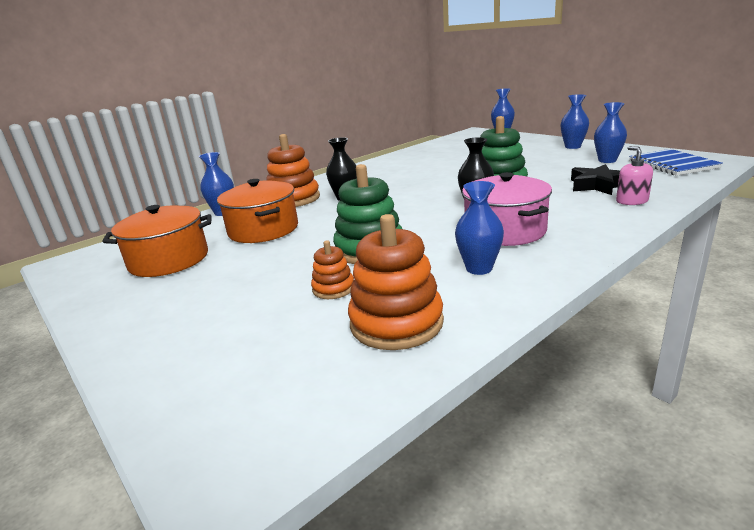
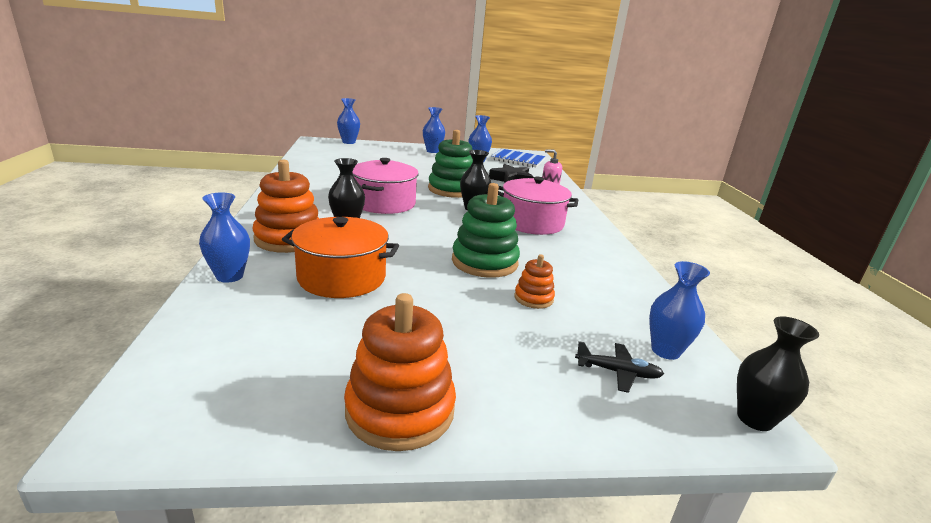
camera: 60 degrees left, 0 degrees up
(169, 260) = (313, 345): orange pot -> none
(229, 479) = (754, 419): none -> black vase
(244, 367) = (617, 372): none -> black plane
(396, 323) = (616, 300): orange stacking toy -> orange stacking toy (400, 410)
(409, 187) = (384, 203): none -> pink pot
(479, 268) = (575, 251): blue vase -> blue vase (665, 351)

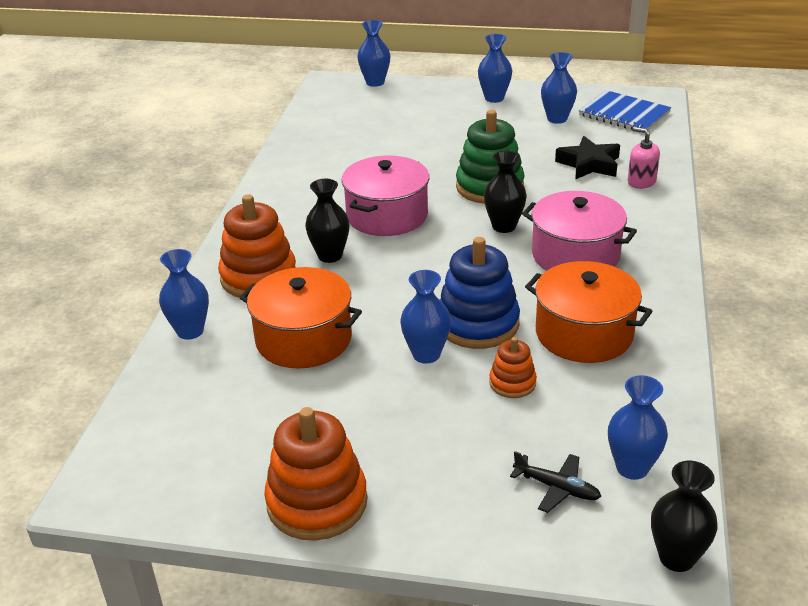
camera: 20 degrees right, 10 degrees up
(453, 283) = (426, 354): none -> blue vase
(484, 262) = (477, 324): green stacking toy -> blue stacking toy
(567, 265) = (584, 333): none -> orange pot

